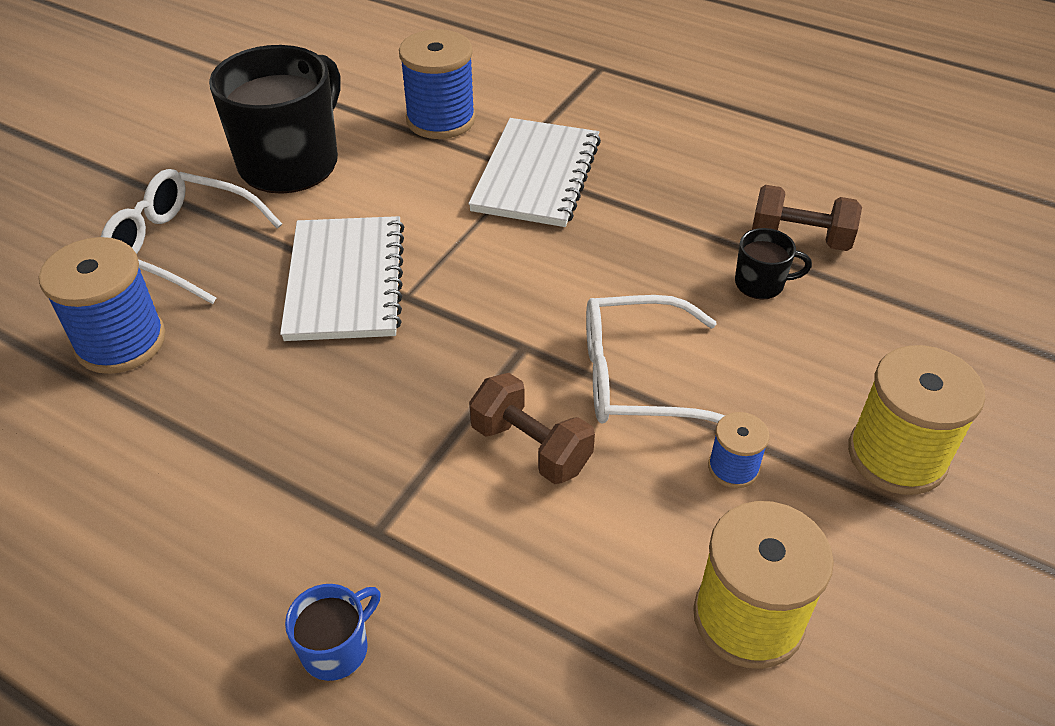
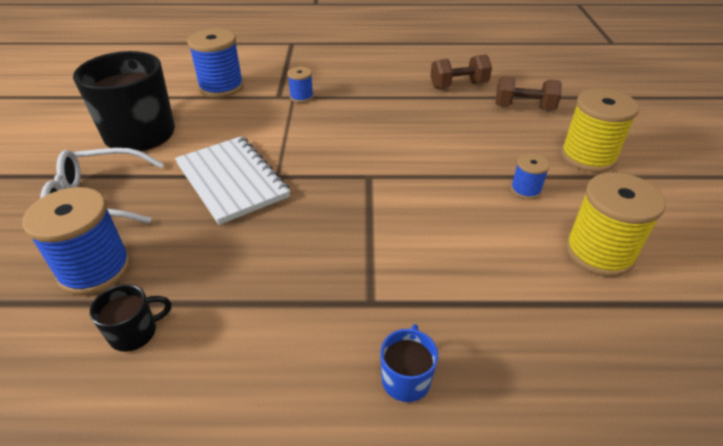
camera: 30 degrees left, 5 degrees down
(531, 447) = (418, 221): brown dumbbell -> brown dumbbell (524, 107)
(537, 175) = (301, 97): white notebook -> blue spool
(637, 378) = (441, 168): white glasses -> none
(761, 283) = (459, 109): black mug -> black mug (135, 332)

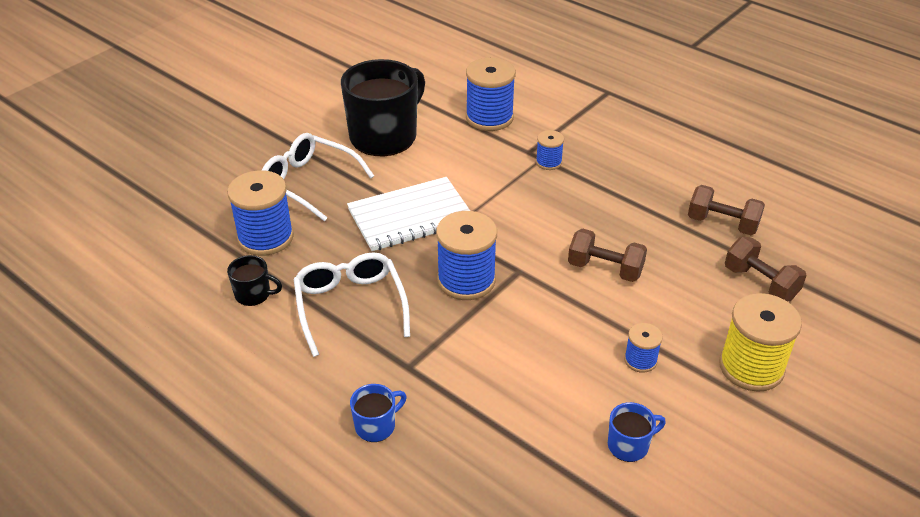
camera: 40 degrees right, 0 degrees up
(232, 180) = (410, 217): white notebook -> white notebook turned 60 degrees clockwise
(256, 282) = (350, 306): none -> white glasses
(336, 204) = (466, 280): none -> blue spool
(426, 144) = (605, 269): none -> brown dumbbell
(599, 252) = (629, 445): yellow spool -> blue mug

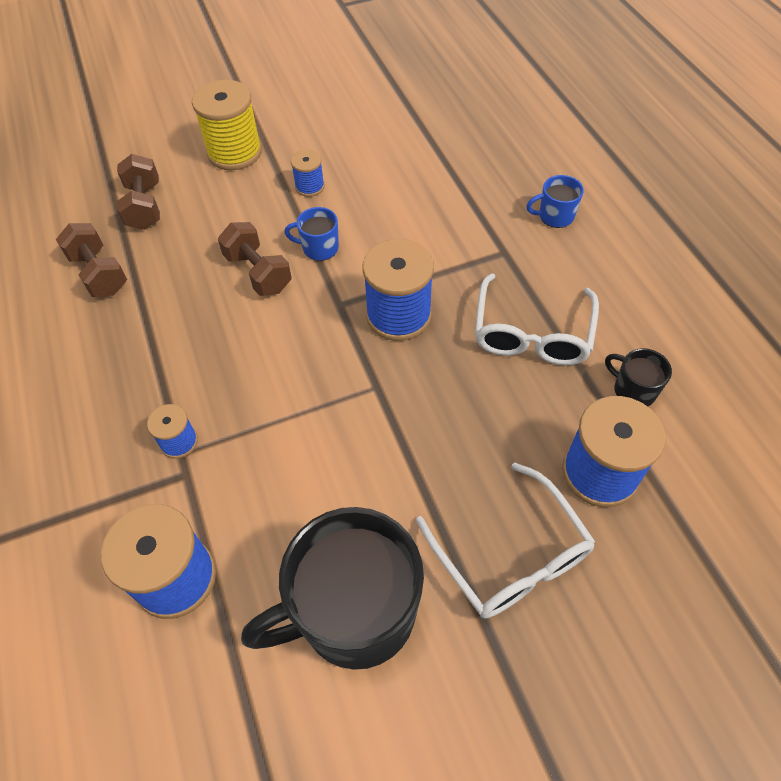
camera: 150 degrees left, 15 degrees up
(410, 217) = (406, 427): white notebook -> none
(629, 445) = (374, 139): blue mug -> blue mug (319, 248)

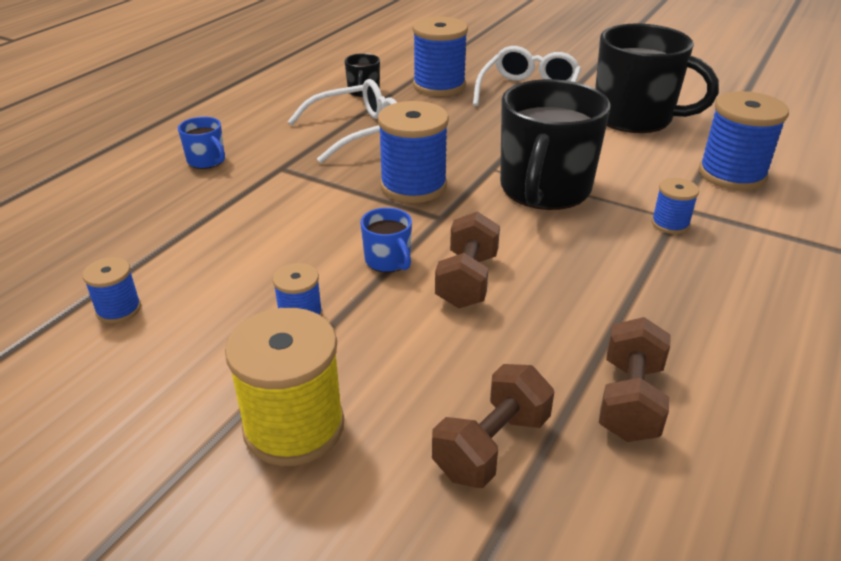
camera: 130 degrees left, 20 degrees down
(308, 397) = (544, 189): none -> black mug
(392, 125) = (118, 309): none -> blue spool

